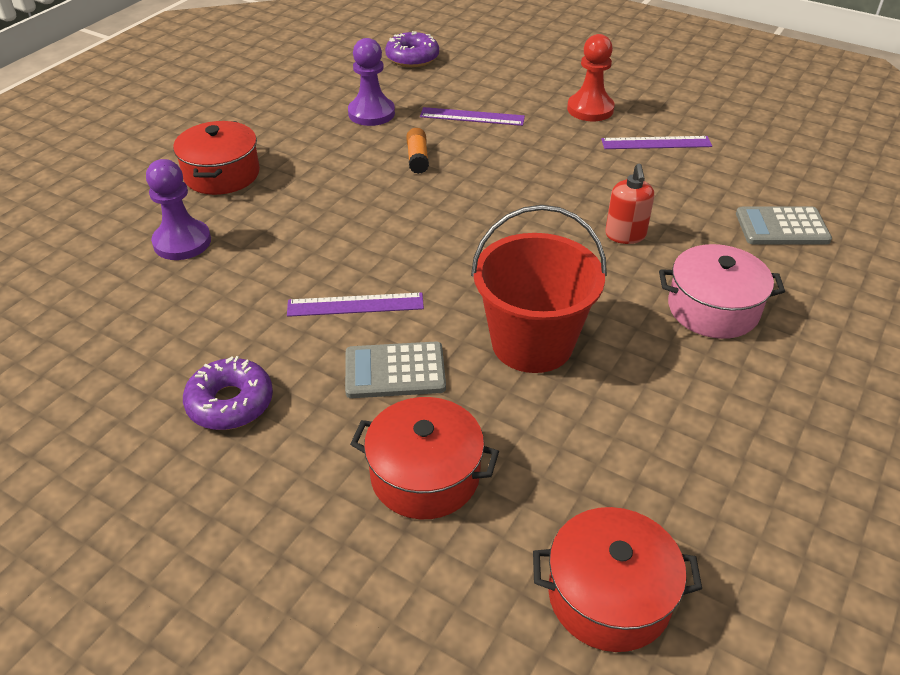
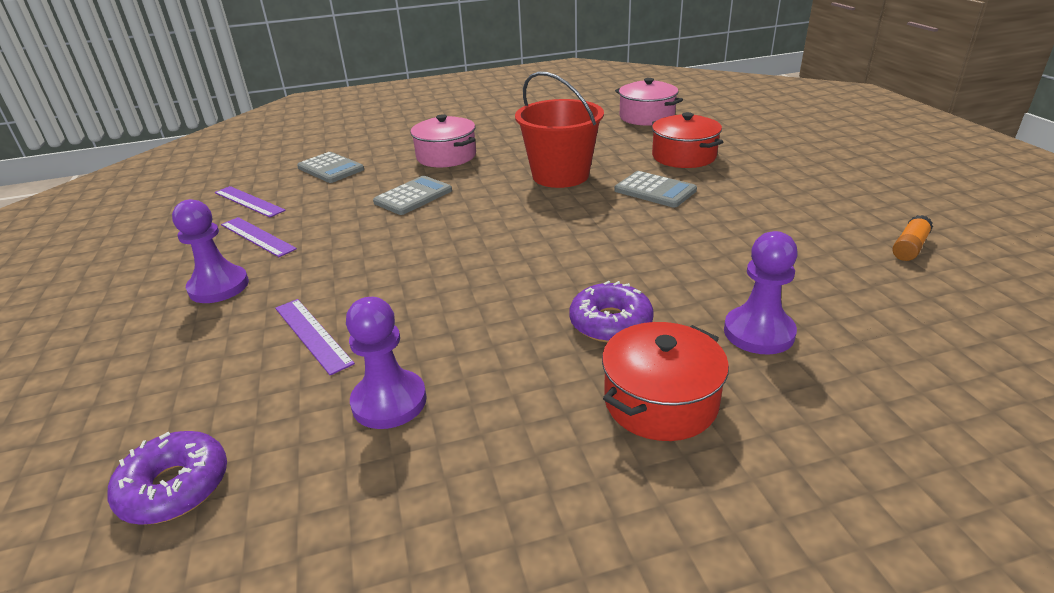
camera: 135 degrees left, 10 degrees down
(230, 403) = (775, 210): purple donut -> purple donut (610, 323)
(355, 305) = (642, 227): purple ruler -> purple ruler (249, 201)
(417, 158) = (438, 313): orange glue stick -> orange glue stick (909, 247)
(590, 109) = (219, 287): red pawn -> purple pawn
(609, 595) = (646, 117): red pot -> pink pot
(625, 235) = (413, 196): red soap dispenser -> grey calculator

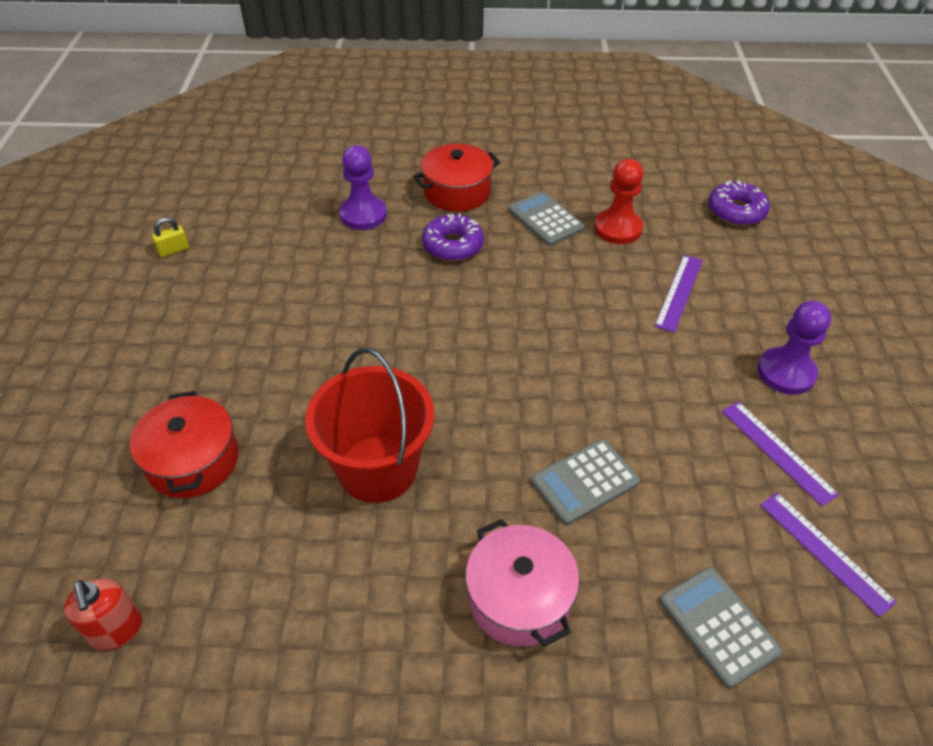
camera: 165 degrees left, 15 degrees up
(312, 334) = (679, 292): purple ruler -> purple ruler turned 45 degrees clockwise
(389, 401) = (618, 228): purple pawn -> red pawn
(646, 117) = (116, 630): pink pot -> red soap dispenser
(655, 190) = (293, 394): grey calculator -> grey calculator (545, 219)
(909, 247) = (173, 250): orange glue stick -> yellow padlock

